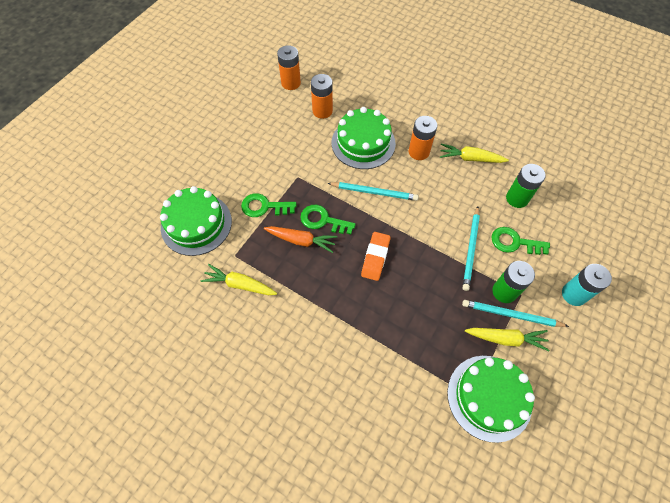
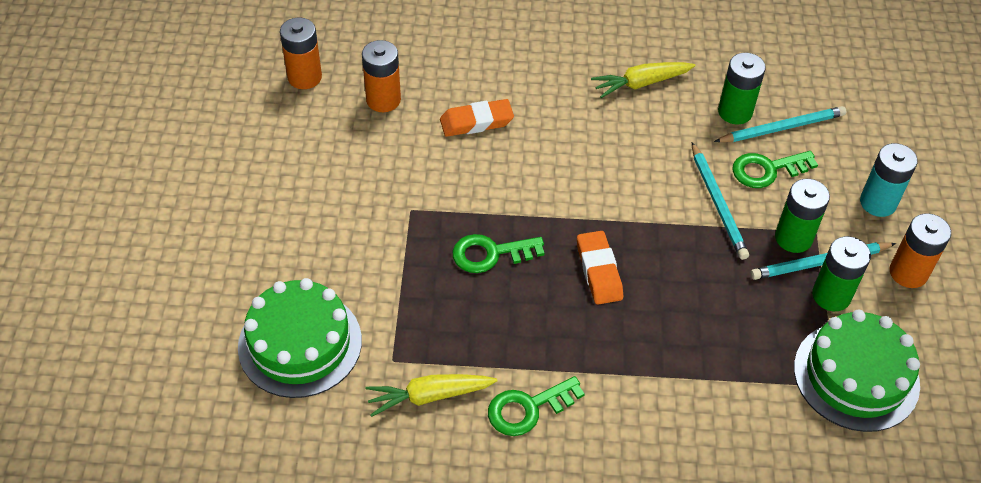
camera: 30 degrees left, 10 degrees down
(264, 206) = (389, 273): green key -> green key (528, 408)
(301, 240) = (478, 295): orange carrot -> none
(363, 143) = (476, 122): green cake -> orange eraser
(374, 192) = (538, 184): turquoise pencil -> turquoise pencil (782, 128)
(419, 152) = (564, 103): orange battery -> orange battery (908, 273)
(505, 339) = (831, 295): yellow carrot -> green battery

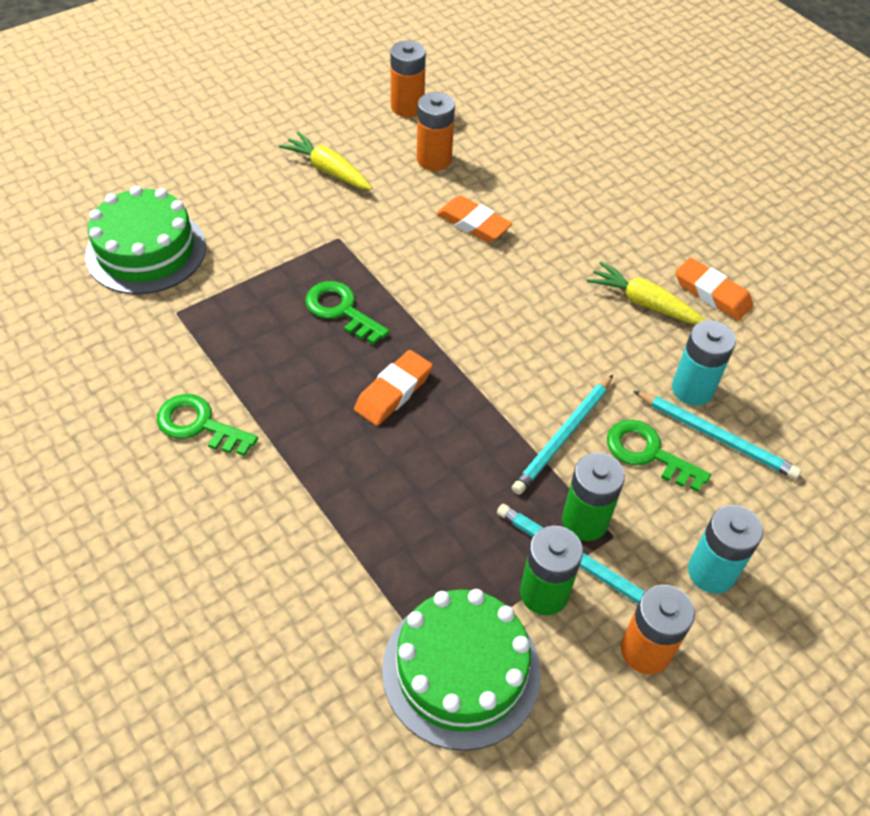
camera: 50 degrees right, 0 degrees up
(429, 396) = (159, 354): yellow carrot -> yellow carrot (328, 170)
(664, 44) = (712, 293): none -> orange eraser
(735, 112) = (692, 389): green battery -> turquoise battery

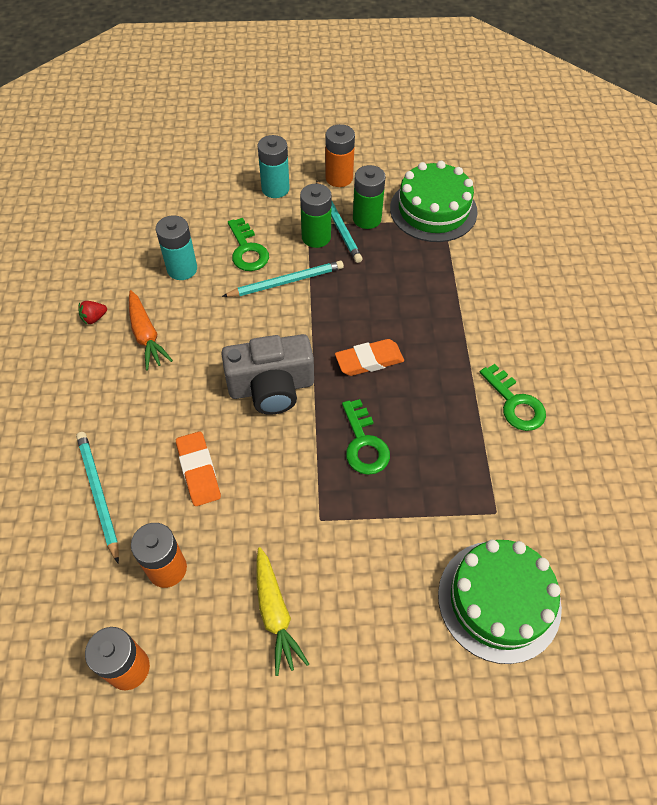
camera: 145 degrees left, 5 degrees up
(473, 316) = (271, 387): none -> grey camera
(644, 303) = (146, 335): yellow carrot -> orange carrot
(712, 293) = (94, 318): orange eraser -> red strawberry
(716, 437) = (200, 239): turquoise pencil -> turquoise pencil (98, 494)

